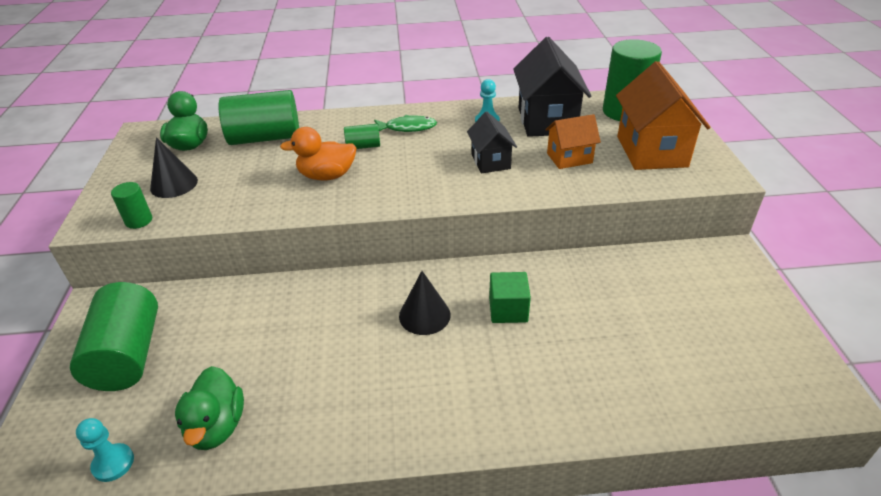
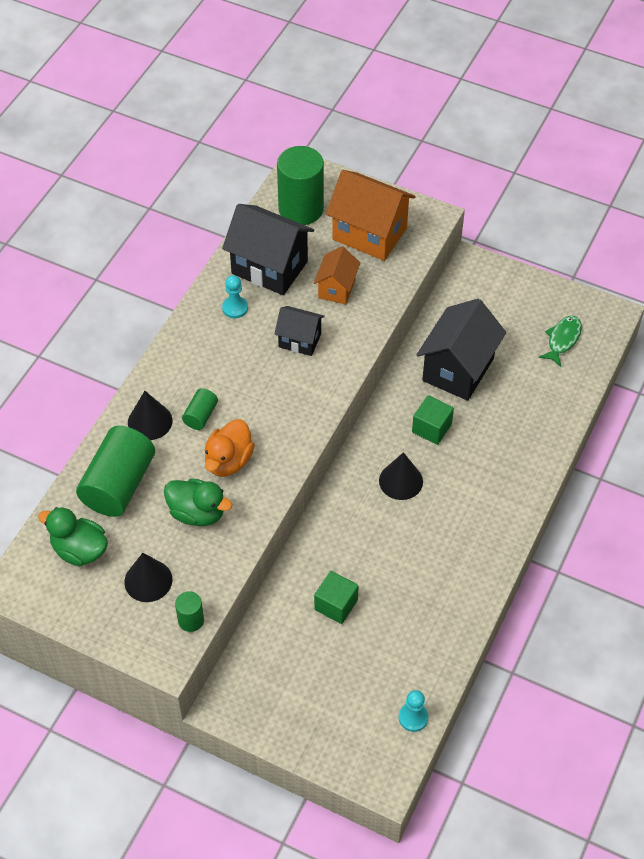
camera: 60 degrees left, 15 degrees up
(128, 355) = (306, 690): green cylinder -> none
(217, 426) = (420, 647): green duck -> green duck (197, 513)
(243, 332) = (336, 605): none -> green cube
(337, 128) = (150, 421): none -> black cone
(407, 128) = (196, 369): green fish -> green fish (562, 340)
(599, 298) = (458, 369): none -> black house

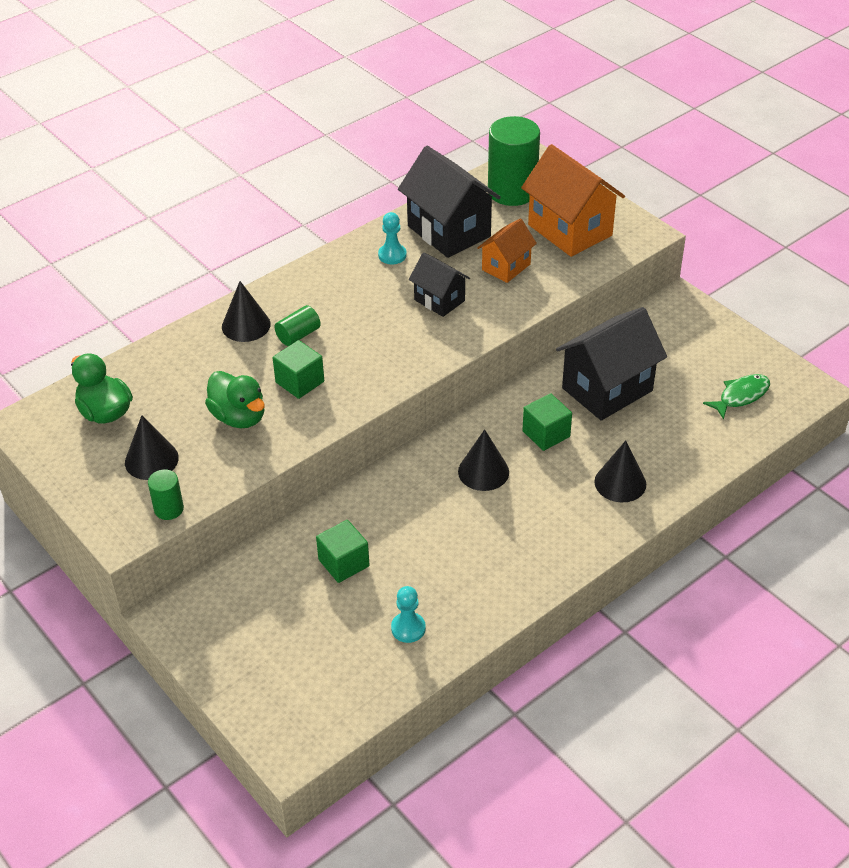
camera: 25 degrees right, 10 degrees down
(119, 484) = (180, 369): green cylinder -> none
(228, 461) = (300, 382): orange duck -> green cube
(413, 717) = (358, 701): turquoise pawn -> turquoise pawn (408, 628)
(510, 452) = (620, 483): none -> black cone

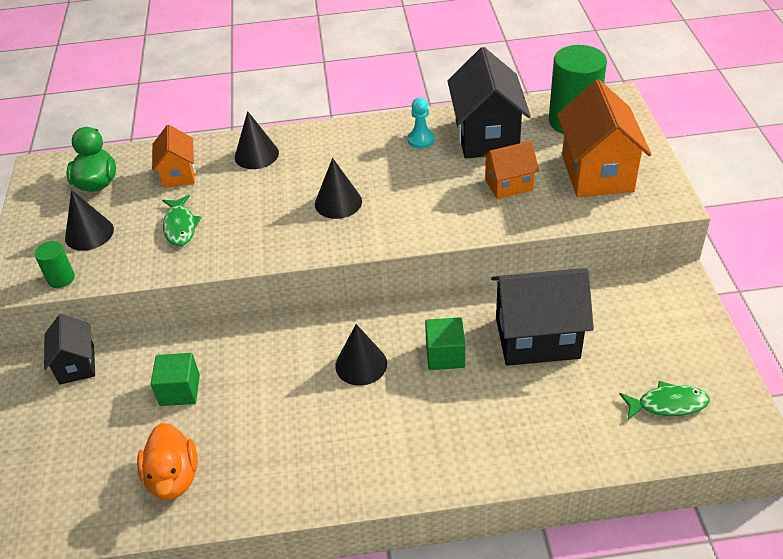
camera: 35 degrees right, 0 degrees up
(184, 372) = (178, 174): none -> orange house
(239, 417) = (180, 226): green duck -> green fish
(298, 335) = (286, 178): green cylinder -> none
(300, 382) = (251, 217): green cube -> none
(408, 628) = (173, 478): turquoise pawn -> orange duck
(439, 300) = (424, 192): black house -> black house (77, 365)
(620, 483) = (473, 435): black cone -> black cone (338, 202)

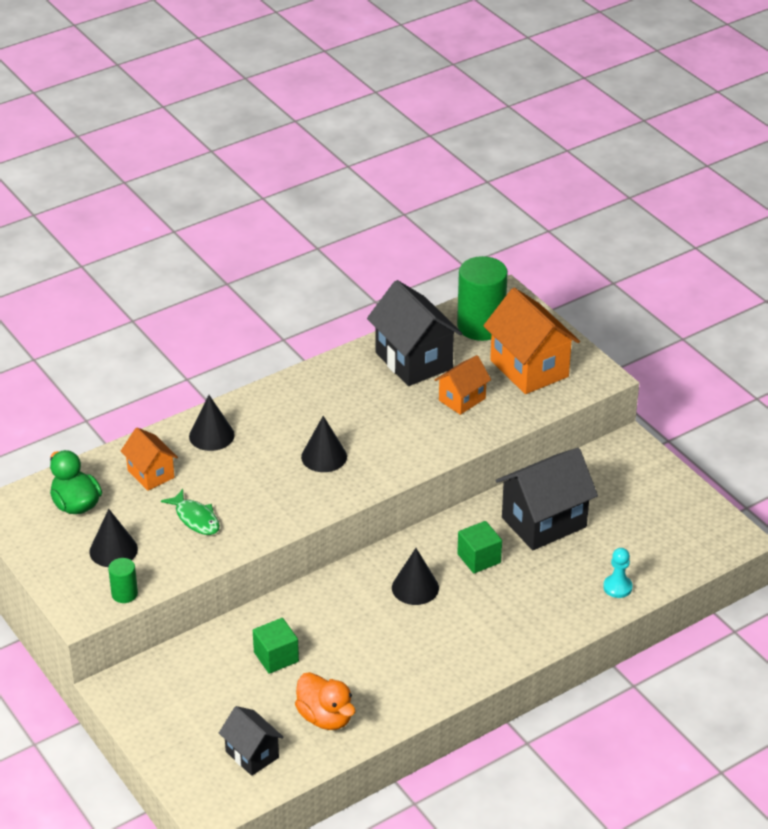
camera: 30 degrees left, 5 degrees down
(77, 365) = (164, 669): black house -> black house (252, 754)
(421, 140) = (356, 380): turquoise pawn -> turquoise pawn (617, 587)
(668, 404) = (669, 539): green fish -> none

